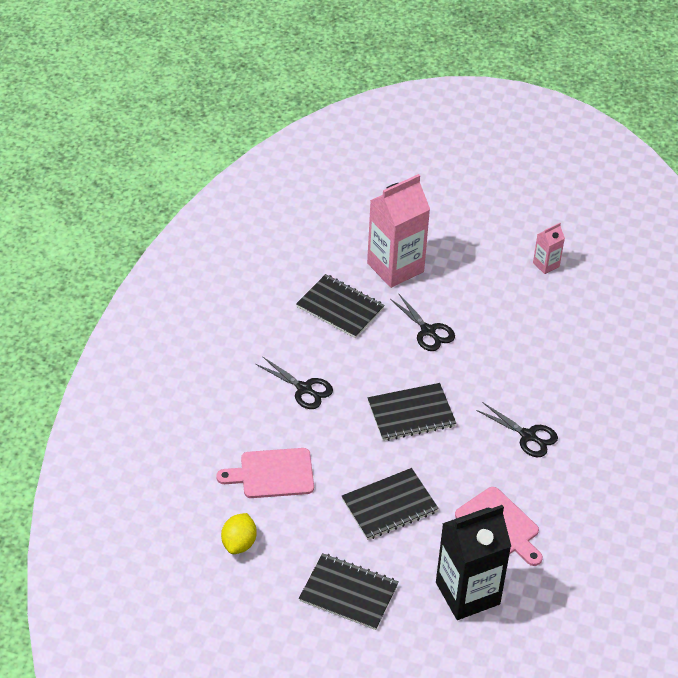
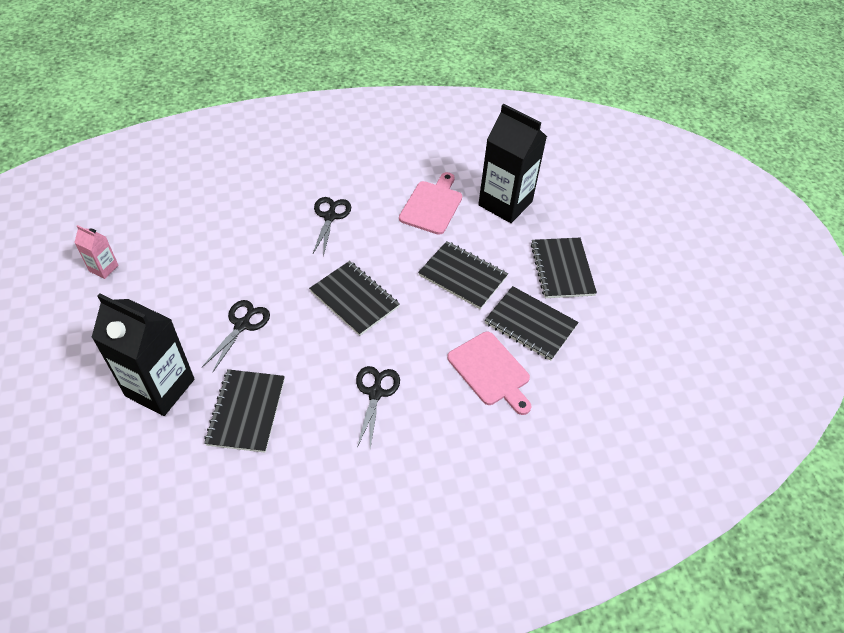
camera: 120 degrees left, 5 degrees up
(239, 543) = (578, 361): yellow lemon -> none
(301, 529) = (530, 324): none -> black notebook
(395, 267) = (160, 387): pink carton -> black carton

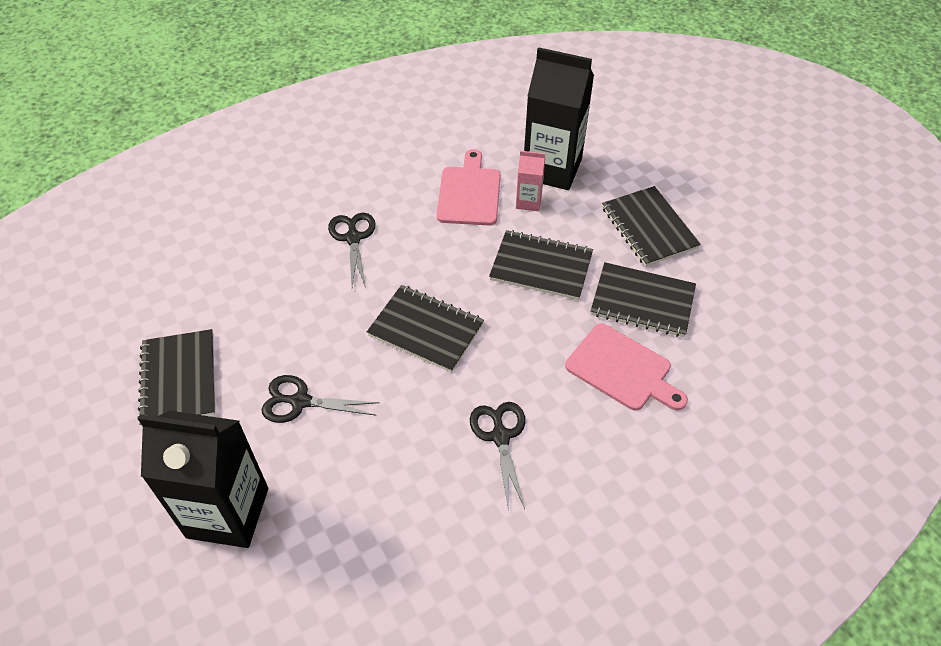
camera: 15 degrees left, 0 degrees up
(104, 268) = (88, 381): pink carton -> pink carton (528, 202)
(242, 325) = (300, 401): black scissors -> black scissors turned 90 degrees counterclockwise
(246, 411) = (352, 508): black notebook -> black notebook (179, 379)

